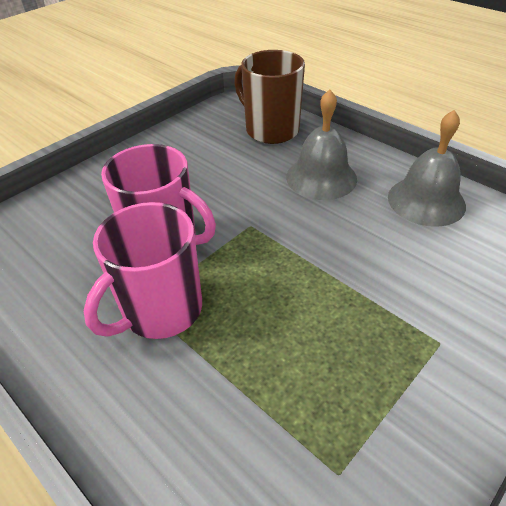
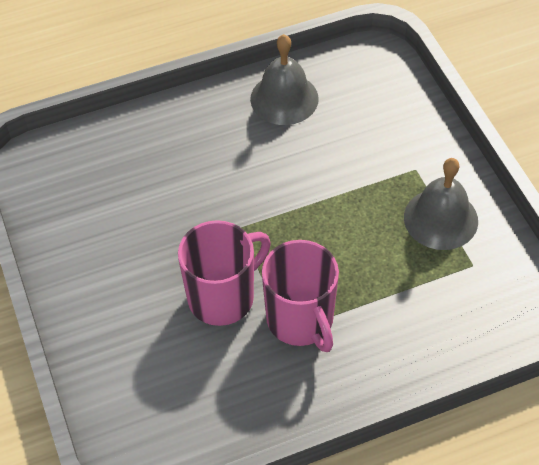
camera: 65 degrees left, 10 degrees up
(270, 130) = (105, 156): brown mug -> none
(321, 177) = (208, 151): grey bell -> grey bell (440, 219)

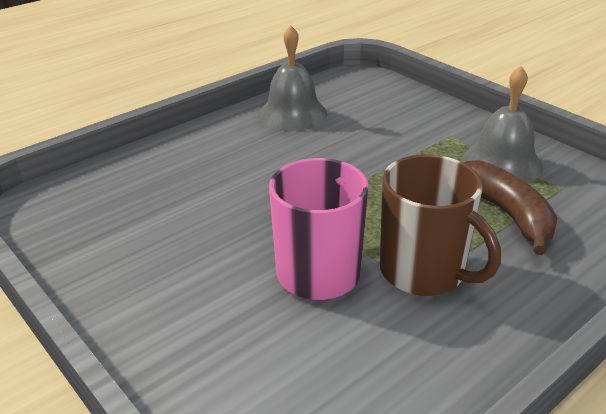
camera: 20 degrees left, 20 degrees down
(301, 320) = (424, 272): pink mug -> brown mug
(404, 280) = (506, 213): none -> brown banana

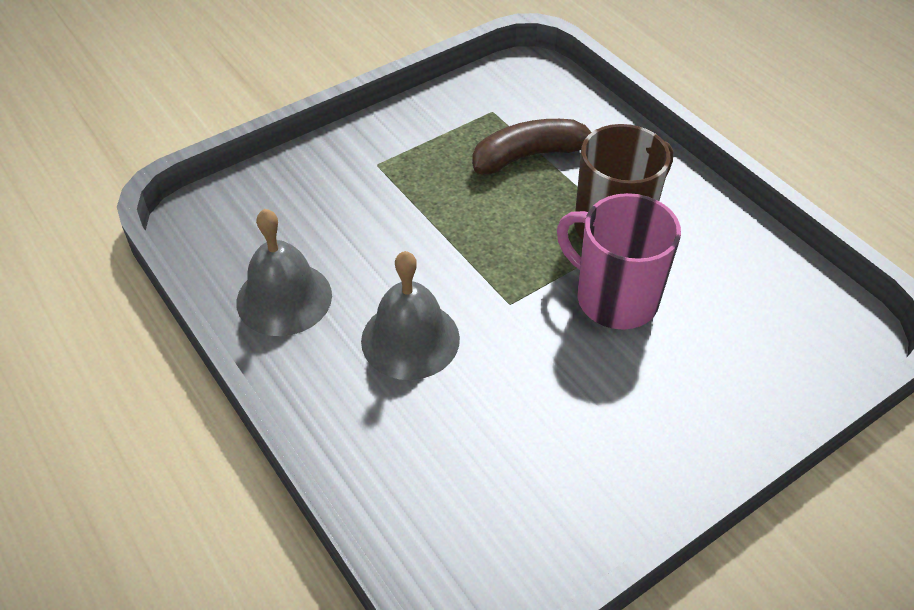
camera: 85 degrees left, 15 degrees up
(502, 162) = (441, 138): grey bell -> grey bell (410, 339)

